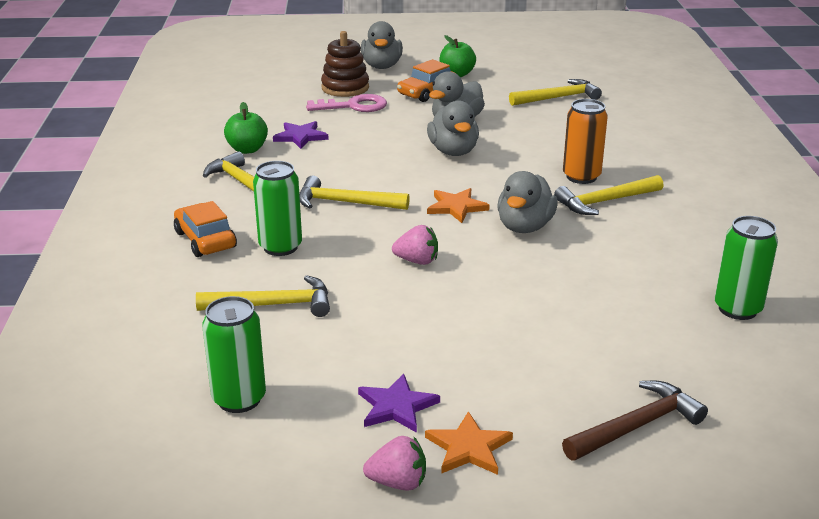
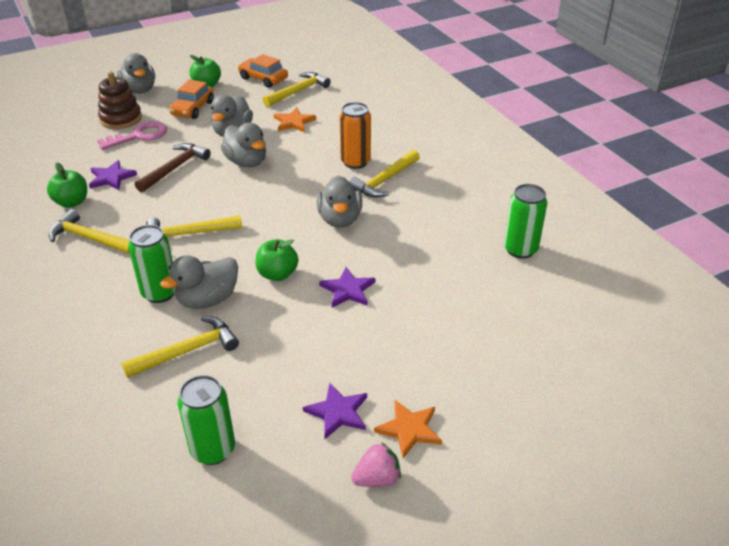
camera: 25 degrees left, 10 degrees up
(205, 240) = (90, 305): orange car -> orange car (263, 79)
(326, 265) = (208, 299): none -> grey duck
(417, 261) = (277, 274): pink strawberry -> green apple
(456, 207) = (279, 215): orange star -> orange star (294, 122)
(488, 295) = (348, 290): none -> purple star
(637, 426) = (509, 369): brown hammer -> brown hammer (175, 168)

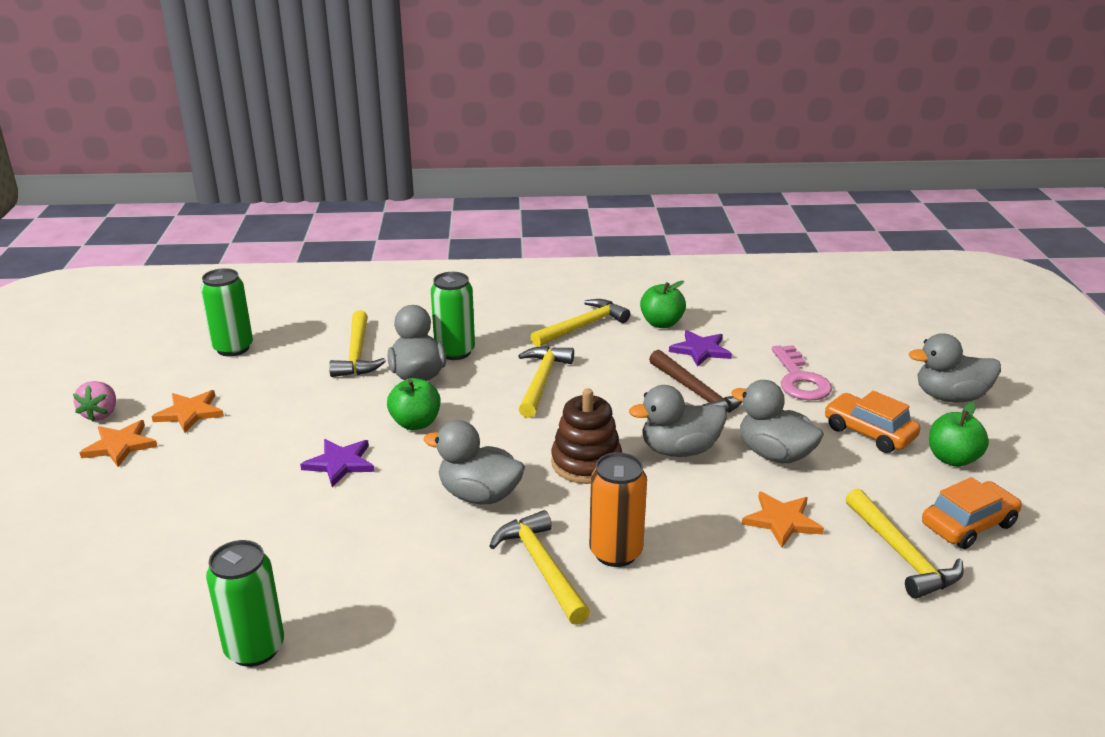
camera: 115 degrees right, 10 degrees down
(121, 119) = (857, 372): brown stacking toy -> brown stacking toy (586, 463)
(337, 412) = (190, 413): purple star -> orange star

